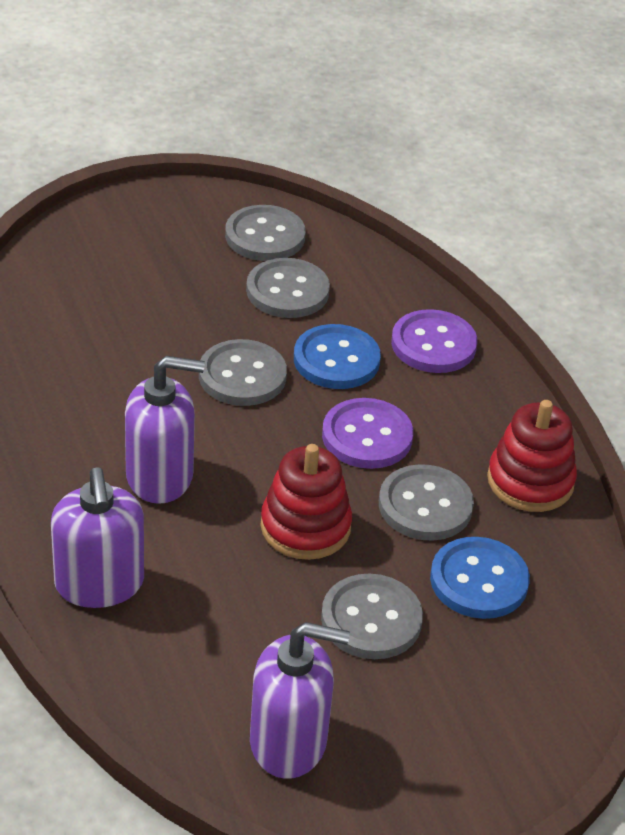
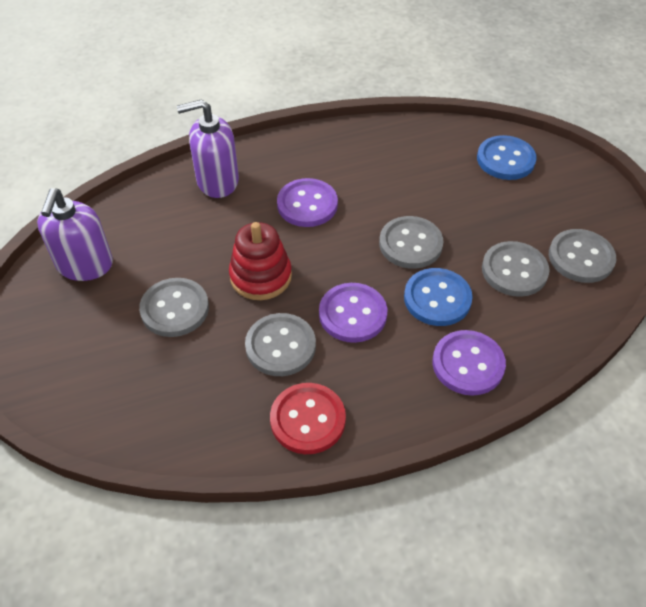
camera: 95 degrees right, 10 degrees up
(160, 476) = (307, 204): purple soap dispenser -> purple button
(479, 581) = (204, 374): blue button -> blue button (505, 159)
(530, 481) = (307, 419): red stacking toy -> red button

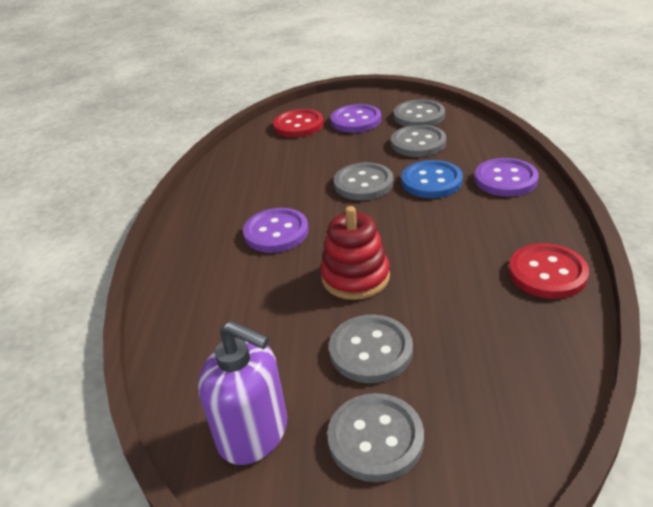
camera: 65 degrees left, 15 degrees down
(217, 181) = (195, 290): purple soap dispenser -> none
(280, 346) = (453, 277): grey button -> grey button (375, 438)
(352, 314) = (430, 227): purple button -> purple button (356, 120)
(505, 159) = (298, 125): blue button -> red button

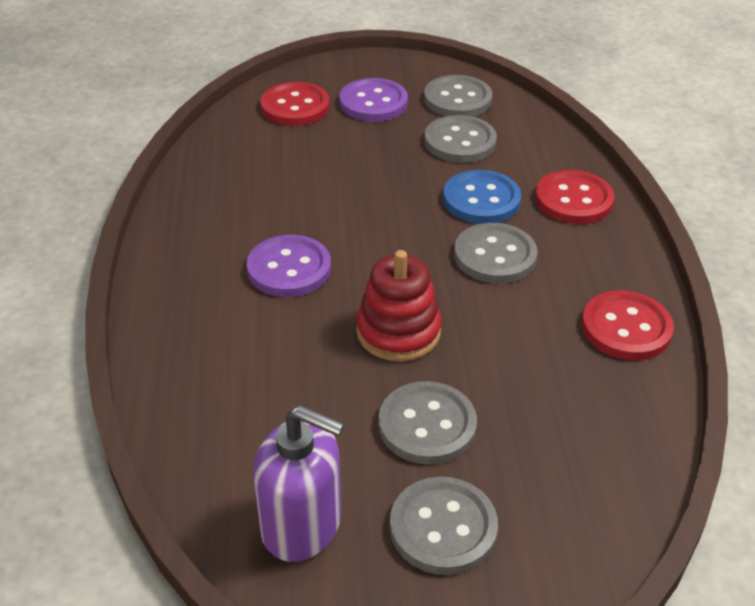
camera: 10 degrees left, 5 degrees up
(363, 183) = (394, 200): grey button -> grey button (495, 256)
(505, 179) = (573, 200): purple button -> red button

